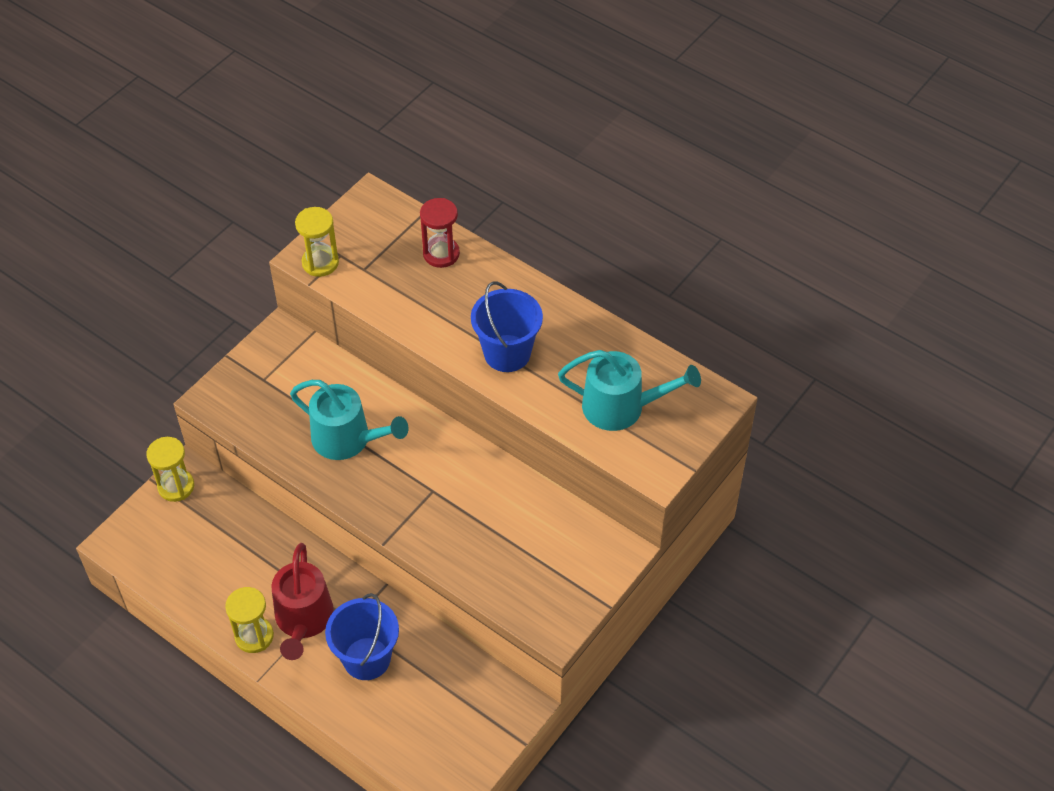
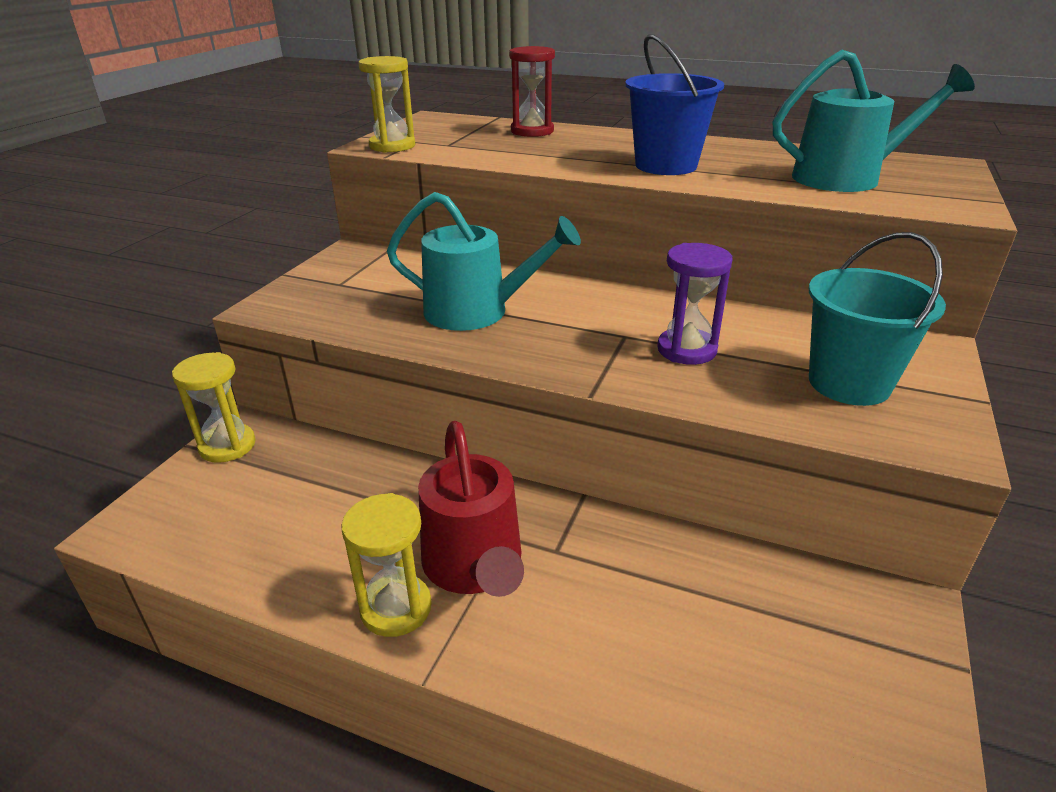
camera: 15 degrees left, 20 degrees down
(367, 658) = (607, 598): blue bucket -> none
(464, 515) = (686, 350): none -> purple hourglass
(541, 571) = (849, 383): none -> turquoise bucket

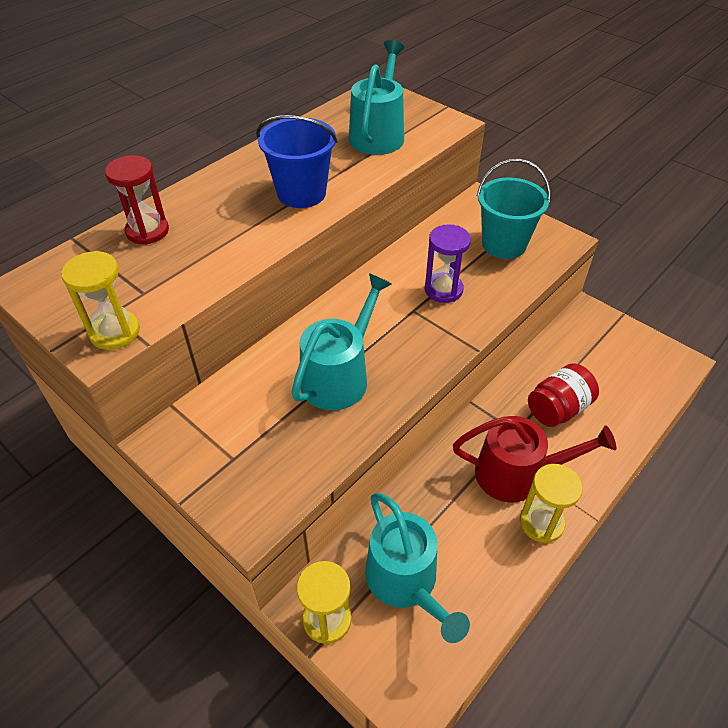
camera: 70 degrees left, 15 degrees up
(278, 492) = (405, 582): none -> turquoise watering can
(632, 596) = (558, 409): none -> red jar

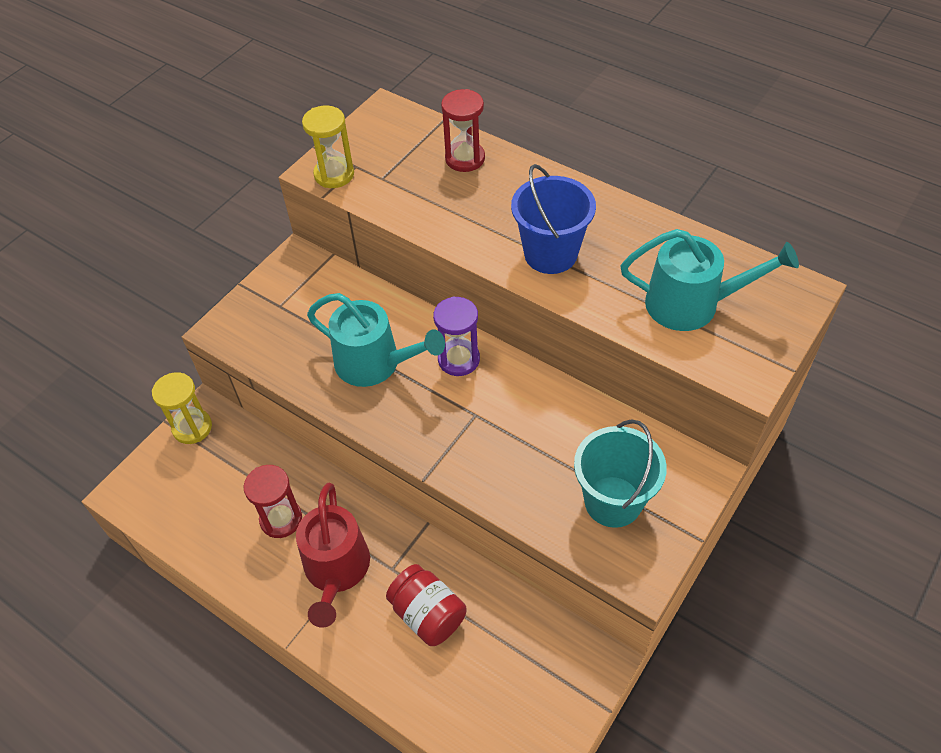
camera: 85 degrees right, 5 degrees up
(405, 582) = (222, 480): turquoise watering can -> none
(443, 290) = (514, 440): purple hourglass -> purple hourglass (458, 359)
(459, 521) = (281, 519): none -> red hourglass
(541, 523) = (280, 593): yellow hourglass -> none

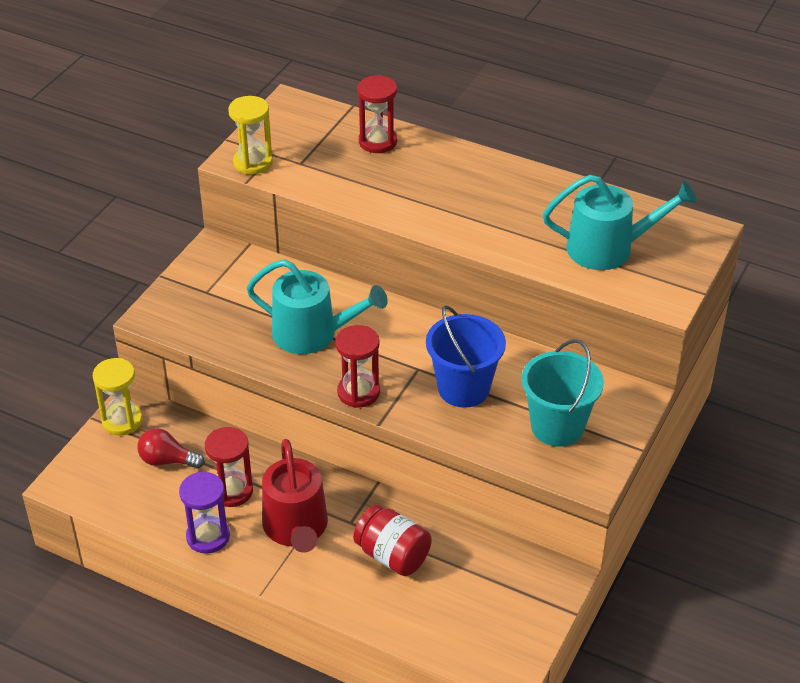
camera: 10 degrees left, 10 degrees down
(226, 477) = (167, 460): none -> red light bulb
(409, 438) = (358, 392): none -> red hourglass
(458, 359) = (393, 325): purple hourglass -> purple hourglass (208, 537)
(550, 254) = (474, 217): blue bucket -> blue bucket (463, 388)

